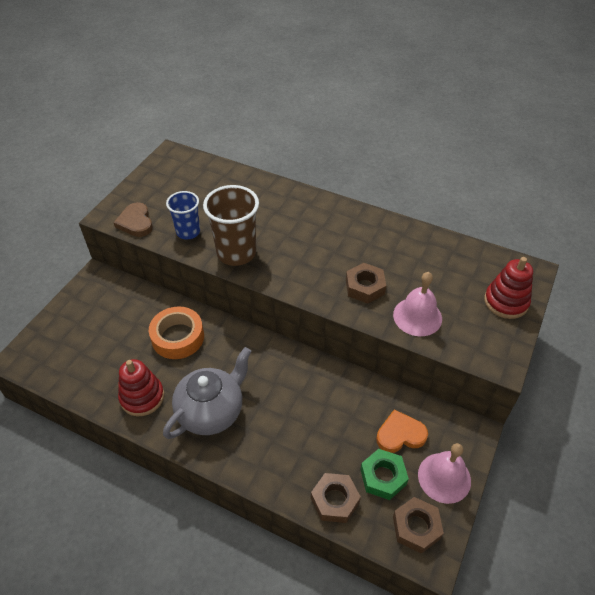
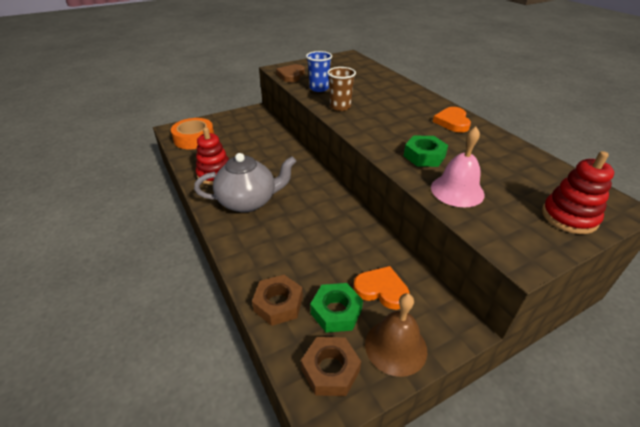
camera: 35 degrees right, 10 degrees down
(178, 337) = (270, 155): orange tape -> orange tape (194, 139)
(236, 253) = (340, 107): brown cup -> brown cup, size x0.63
(356, 226) = (452, 122): none -> orange heart
(365, 287) = (424, 156): brown nut -> green nut
(444, 477) = (395, 346): pink bell -> brown bell

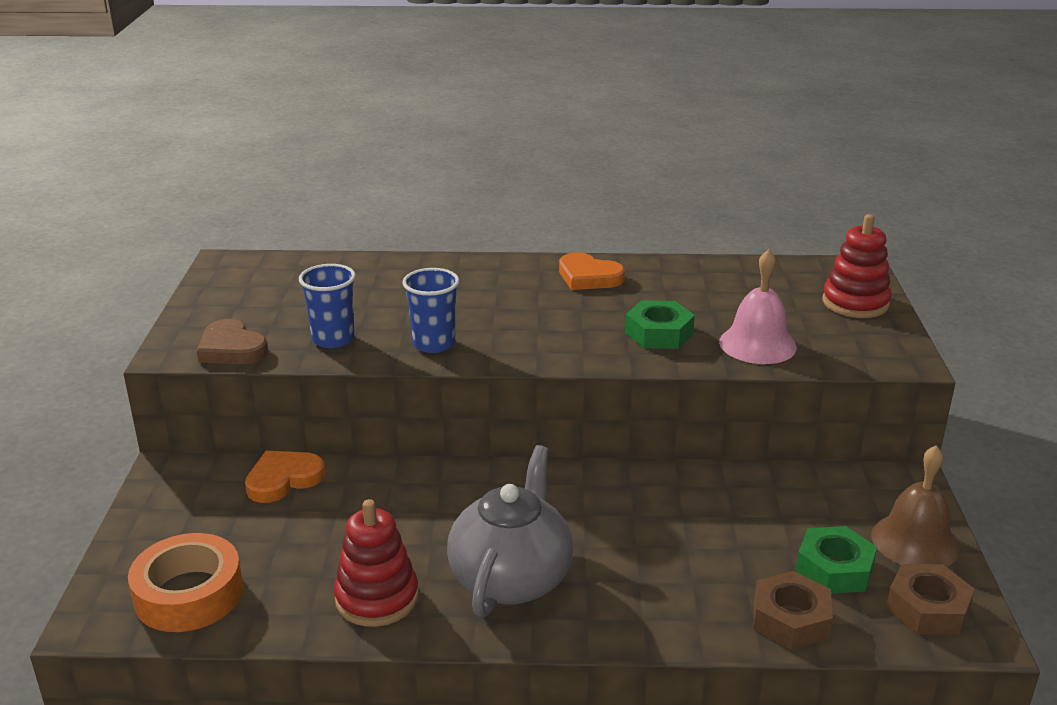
camera: 60 degrees left, 10 degrees down
(340, 107) = (434, 344): brown cup -> blue cup
(381, 290) = (816, 514): orange heart -> orange heart (283, 479)

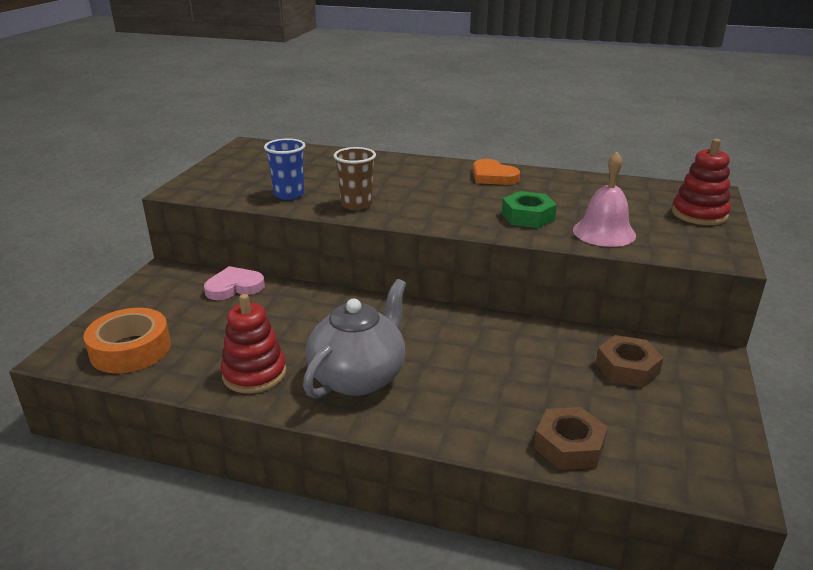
camera: 15 degrees right, 0 degrees up
(231, 348) = (218, 192): brown heart -> none
(283, 479) = (234, 287): orange heart -> pink heart
(434, 344) = (356, 205): blue cup -> brown cup
(834, 569) = (622, 413): green nut -> none
(915, 541) = (703, 404): brown bell -> none
(927, 608) = (695, 459): brown nut -> brown nut (627, 368)

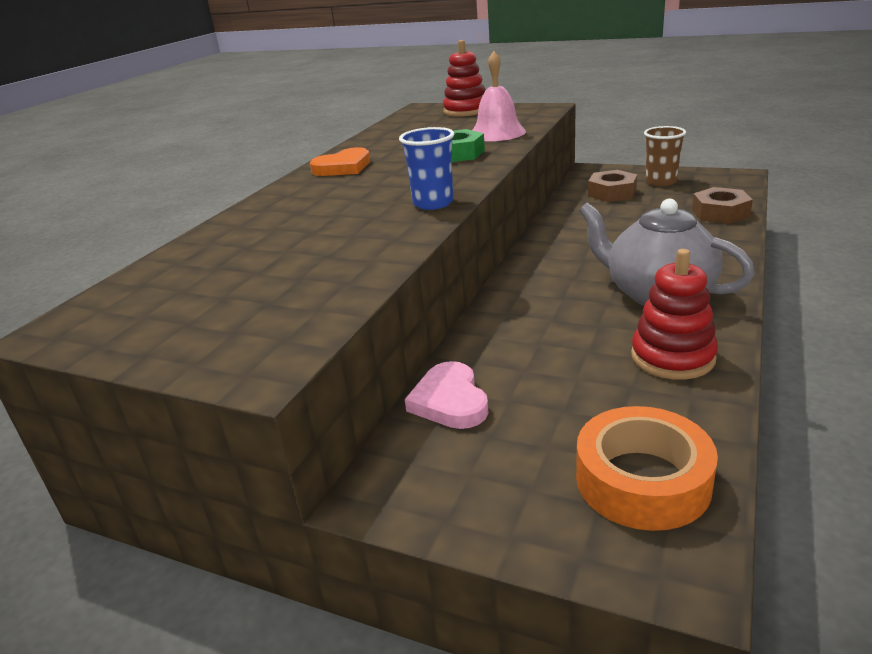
camera: 80 degrees left, 0 degrees up
(289, 194) = (339, 268): blue cup -> blue cup (433, 203)
(356, 205) = (397, 224): brown cup -> brown cup (660, 182)

